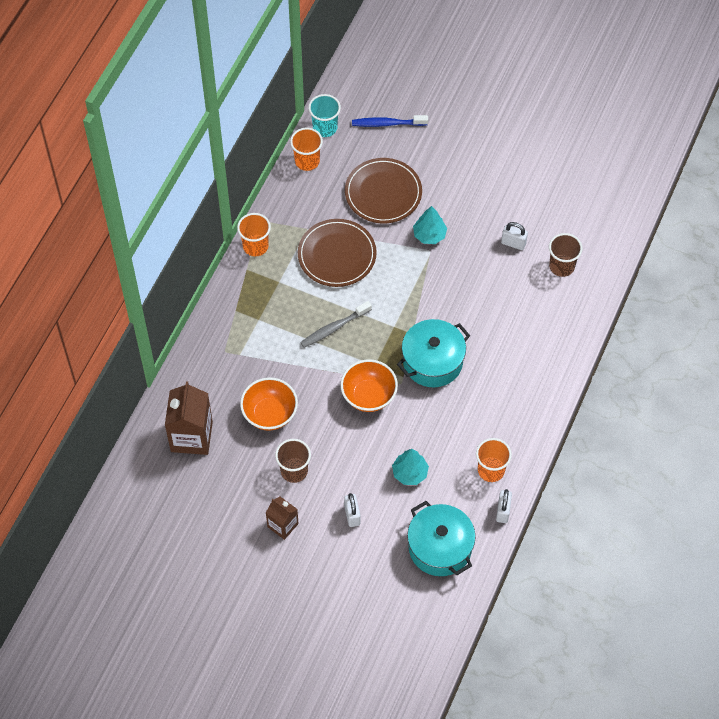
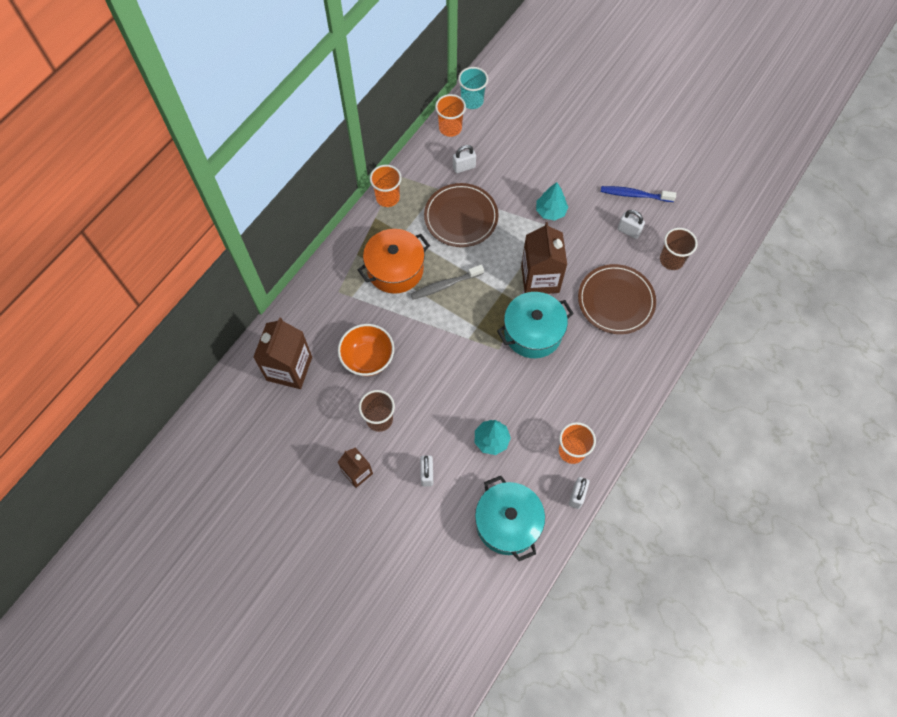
camera: 10 degrees right, 5 degrees up
(279, 319) = (395, 269): none -> orange pot
(330, 201) = (464, 167): none -> white padlock
(368, 395) = (465, 356): orange bowl -> none
(383, 193) = (514, 166): brown plate -> brown plate (616, 300)
(387, 123) = (529, 105): blue toothbrush -> blue toothbrush (634, 195)
(430, 306) = (540, 278): none -> brown carton

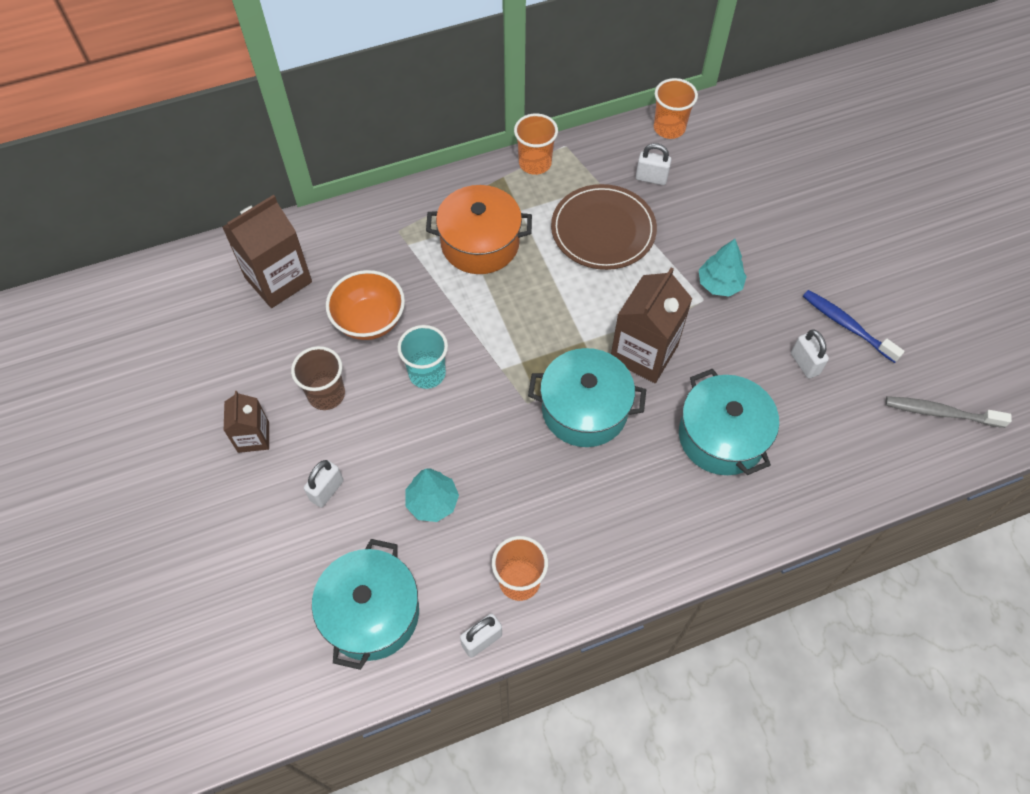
camera: 35 degrees right, 5 degrees down
(445, 285) = (522, 293): grey toothbrush -> grey toothbrush (940, 412)
(472, 101) = (719, 112): turquoise cup -> turquoise cup (427, 373)
(616, 300) = (721, 436): brown plate -> turquoise pot
(671, 260) = (837, 432): brown cup -> none

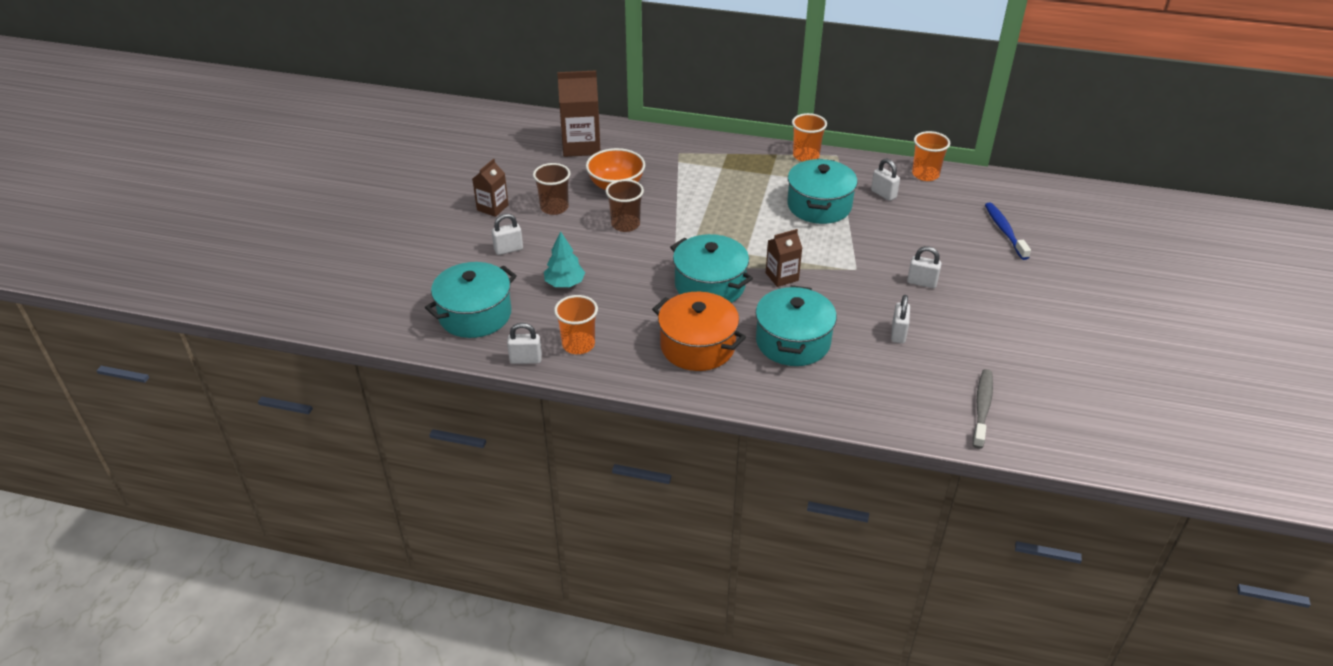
camera: 35 degrees right, 20 degrees down
(427, 373) = (625, 224): turquoise cup -> brown cup
(480, 243) = (726, 179): orange pot -> orange pot (697, 346)
(603, 230) = (819, 206): brown plate -> turquoise pot
(644, 353) = (782, 276): brown carton -> brown carton, size x0.58
(719, 284) = (876, 266): turquoise tree -> none
(775, 282) = (922, 282): none -> white padlock
(847, 325) = (955, 328): blue toothbrush -> blue toothbrush (1004, 231)
(940, 412) = (982, 407): grey toothbrush -> grey toothbrush turned 60 degrees clockwise

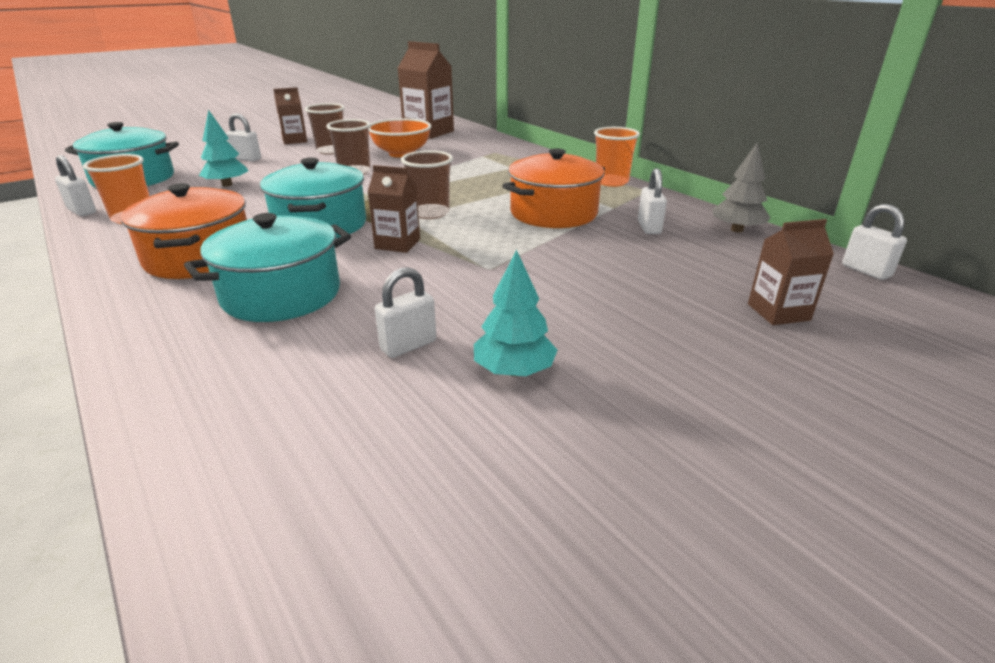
camera: 40 degrees right, 10 degrees down
(753, 241) = (430, 213): none -> brown cup
(819, 206) = (553, 213): turquoise pot -> orange pot
(922, 282) = (547, 312): white padlock -> white padlock (866, 271)
(925, 174) = (737, 230): orange cup -> grey tree
(954, 321) = (514, 371): none -> turquoise tree
(982, 407) = (322, 514): grey toothbrush -> none
(1004, 231) = (778, 312): blue toothbrush -> brown carton

